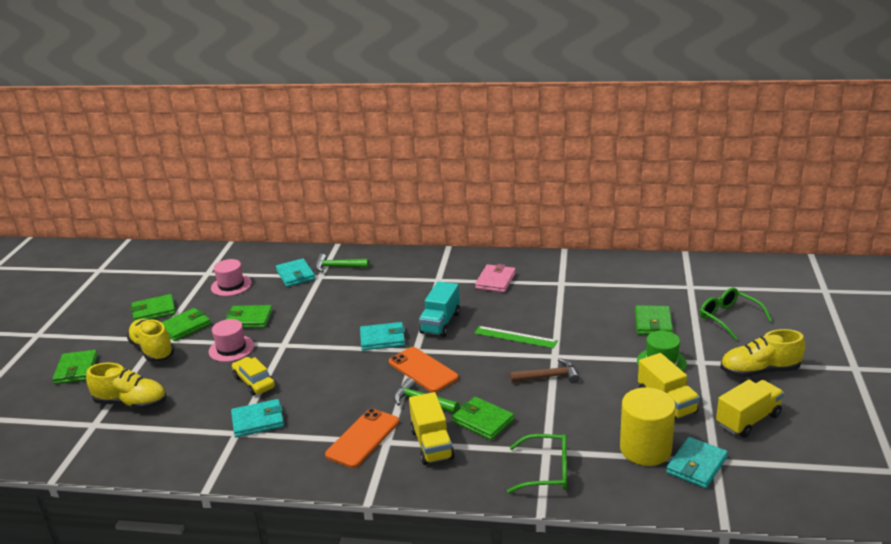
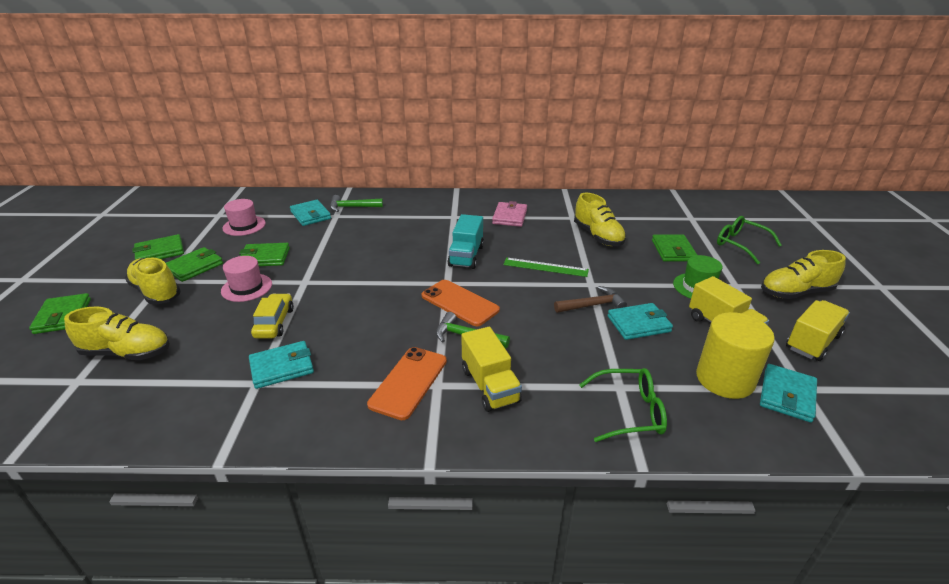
camera: 10 degrees left, 5 degrees up
(254, 382) = (274, 322): yellow car -> yellow car turned 45 degrees clockwise
(382, 339) = (410, 273): turquoise wallet -> turquoise wallet (638, 324)
(483, 421) = (539, 356): green wallet -> none
(580, 305) = (598, 236): none -> yellow shoe

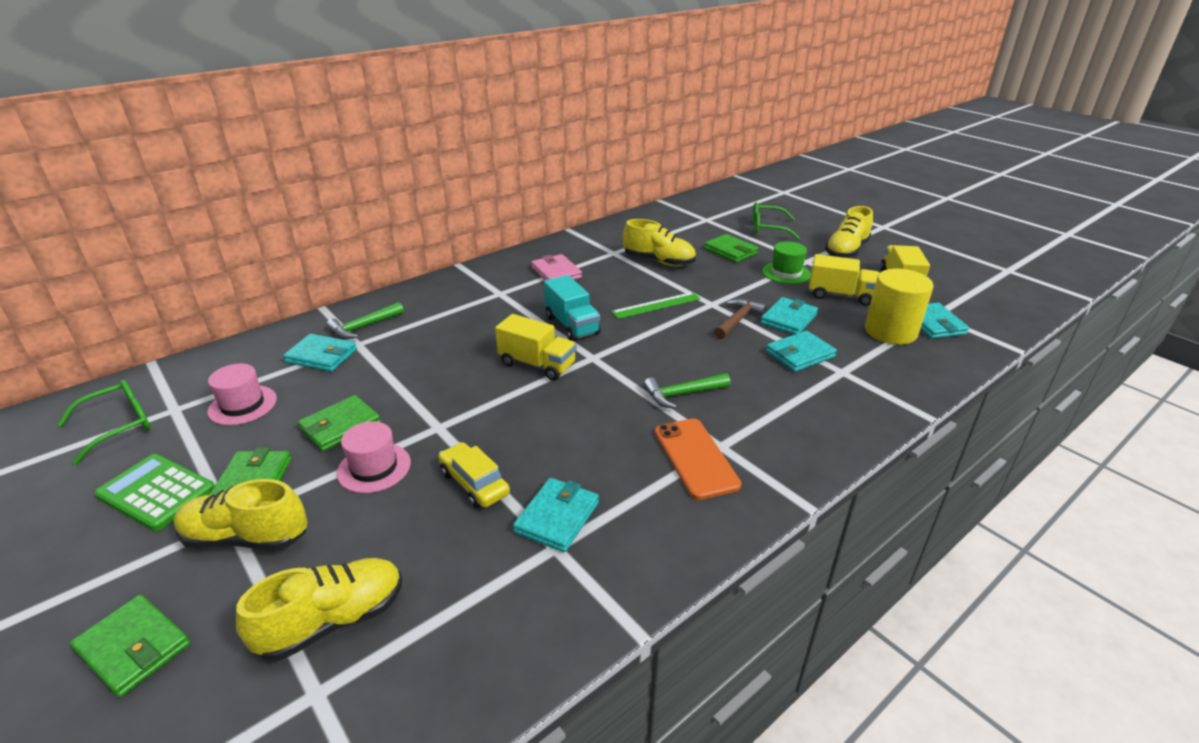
camera: 40 degrees left, 0 degrees up
(160, 252) = (157, 492): green wallet -> green calculator
(459, 303) = (632, 369): orange phone -> none
(490, 385) = (760, 422): yellow truck -> yellow truck (537, 364)
(603, 355) = (800, 354): none -> turquoise wallet
(629, 412) = (872, 385): green glasses -> green glasses (118, 426)

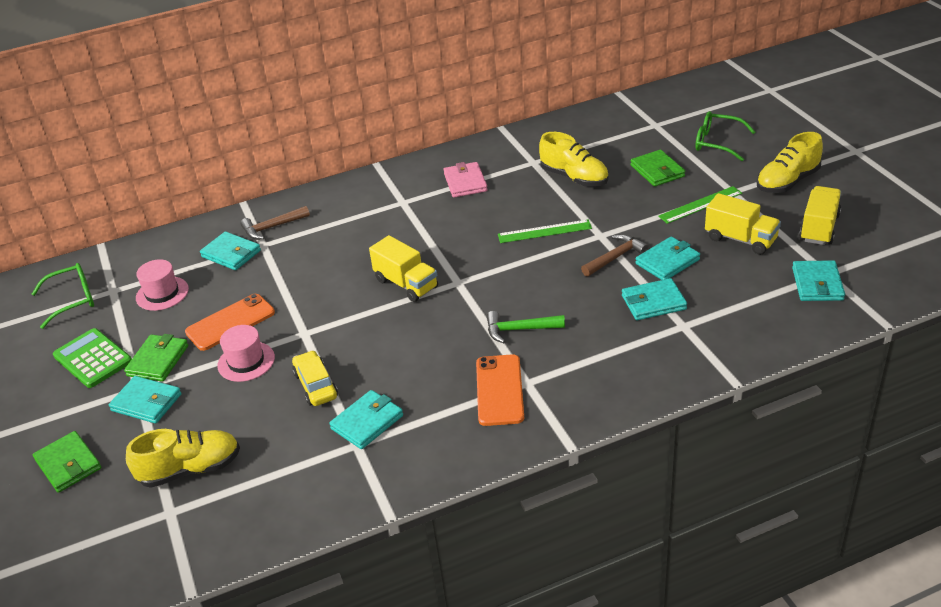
camera: 20 degrees right, 5 degrees up
(246, 537) = (146, 402): yellow shoe -> turquoise wallet
(340, 426) = (230, 322): green wallet -> orange phone
(363, 327) = (272, 227): green hammer -> brown hammer
(572, 325) = (454, 246): turquoise truck -> none
(786, 273) = (700, 205): green hat -> green ruler
(890, 331) = (764, 288): yellow cylinder -> none

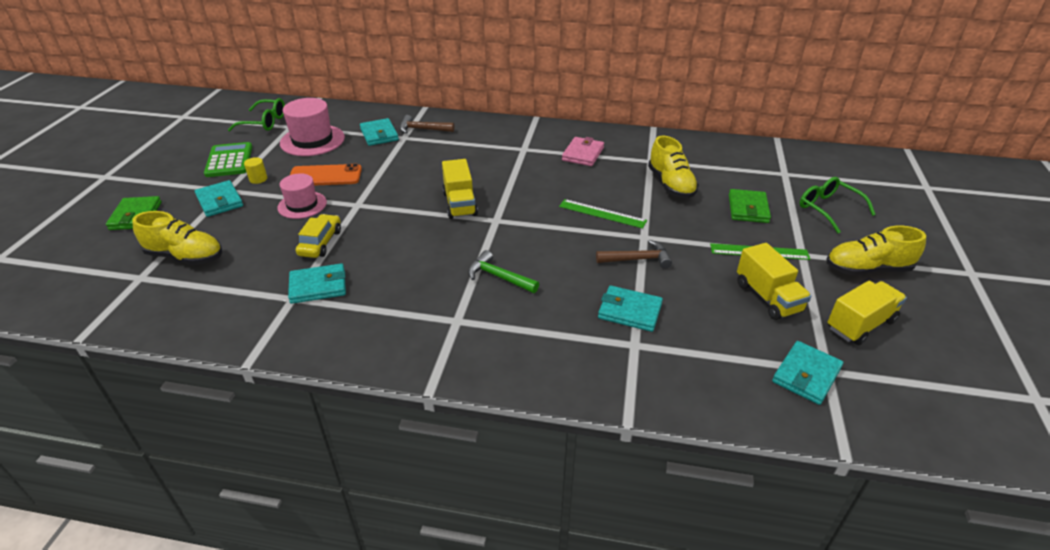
camera: 30 degrees right, 0 degrees up
(158, 360) = (258, 179): green wallet -> yellow cylinder
(162, 293) = (312, 140): pink hat -> pink hat, size x1.53
(499, 390) = (430, 315): orange phone -> none
(667, 262) = (678, 284): turquoise wallet -> none

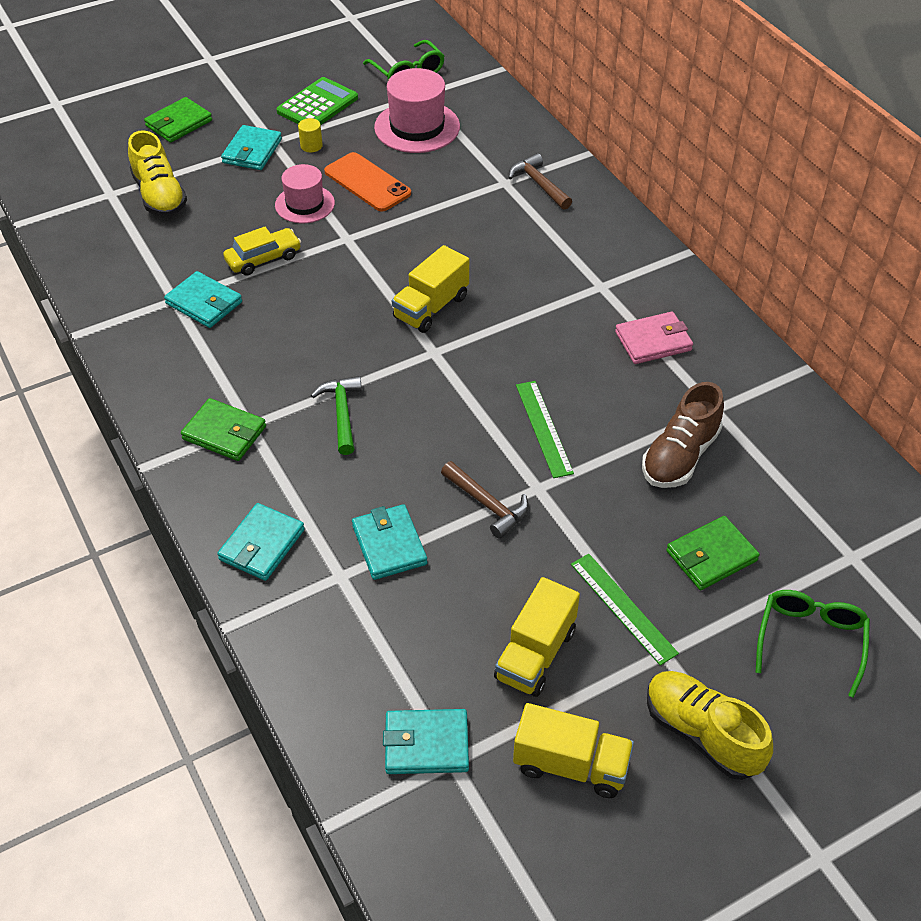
camera: 50 degrees right, 10 degrees up
(379, 134) = (487, 162): turquoise wallet -> turquoise wallet (262, 545)
(449, 335) = (224, 433): none -> green wallet
(671, 185) = (680, 456): yellow shoe -> brown shoe

